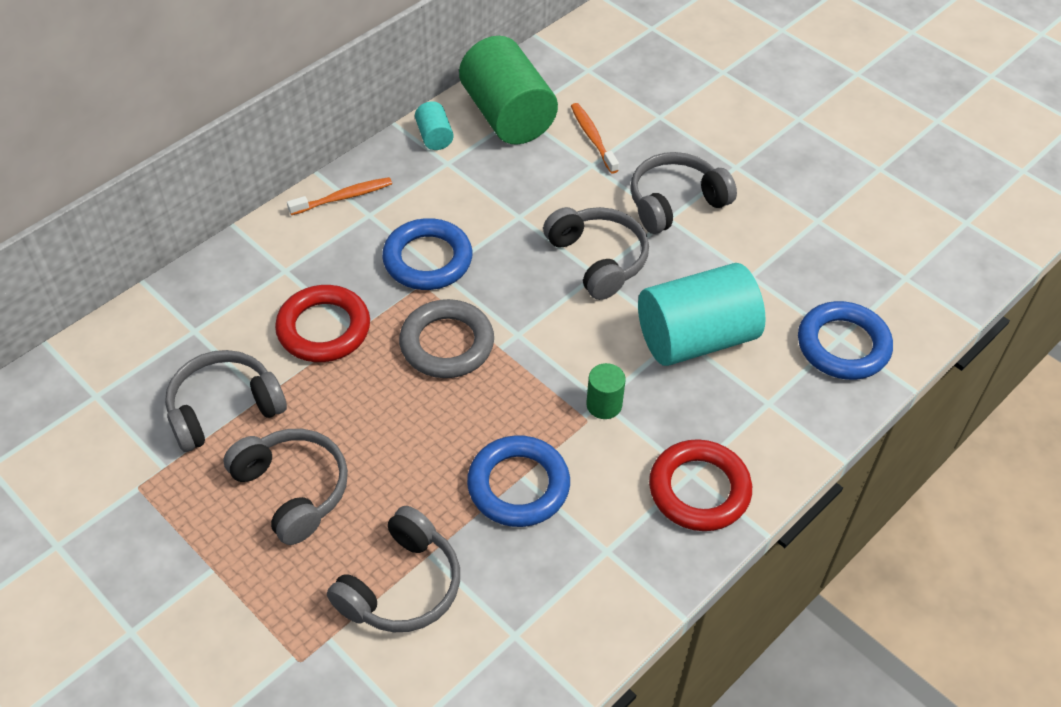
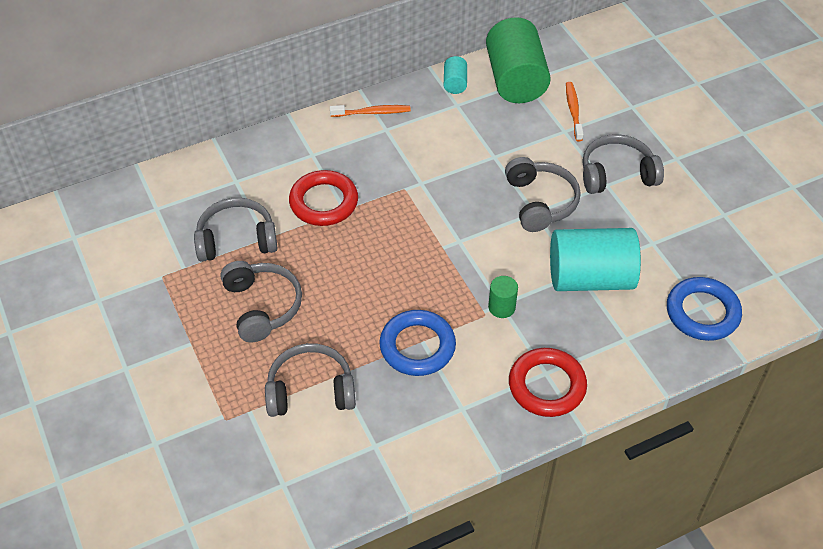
camera: 20 degrees right, 0 degrees up
(401, 586) = (310, 390): grey headphones -> grey headphones turned 150 degrees counterclockwise
(427, 259) = (415, 171): blue ring -> none
(447, 344) = (405, 235): grey ring -> none

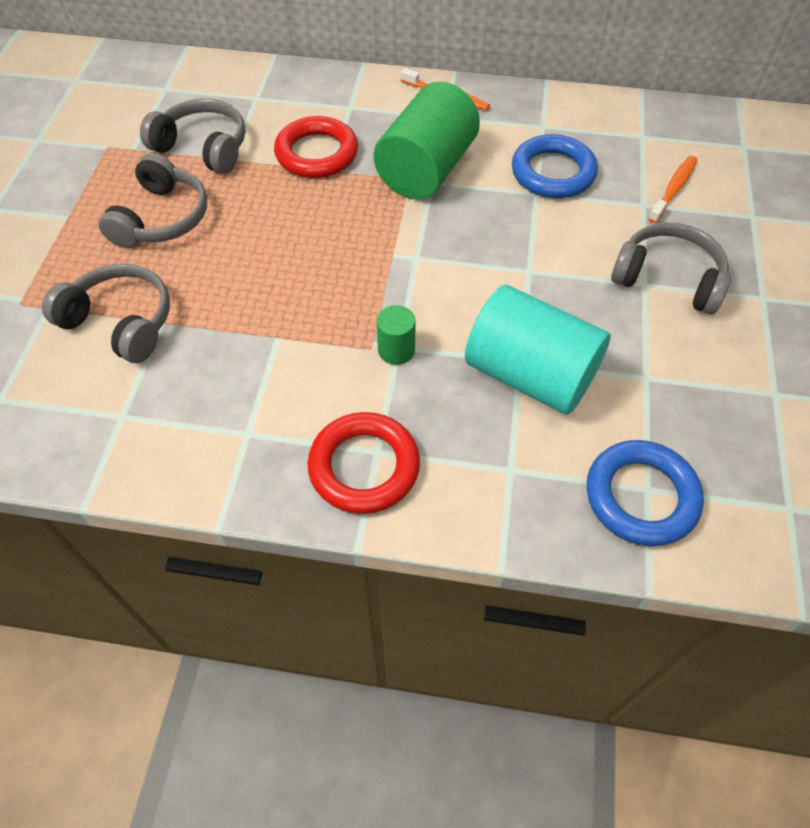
camera: 35 degrees right, 5 degrees up
(417, 346) = (267, 340): blue ring -> blue ring (553, 172)
(455, 83) = (560, 105): turquoise cylinder -> none
(515, 80) = (632, 130): green cylinder -> green cylinder (426, 170)
(540, 202) = (545, 263): grey headphones -> none

